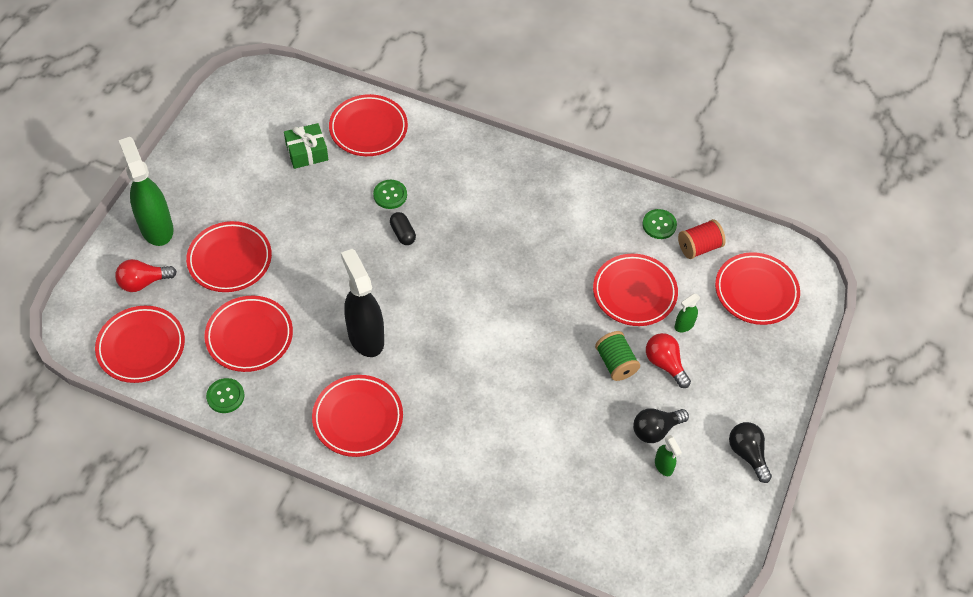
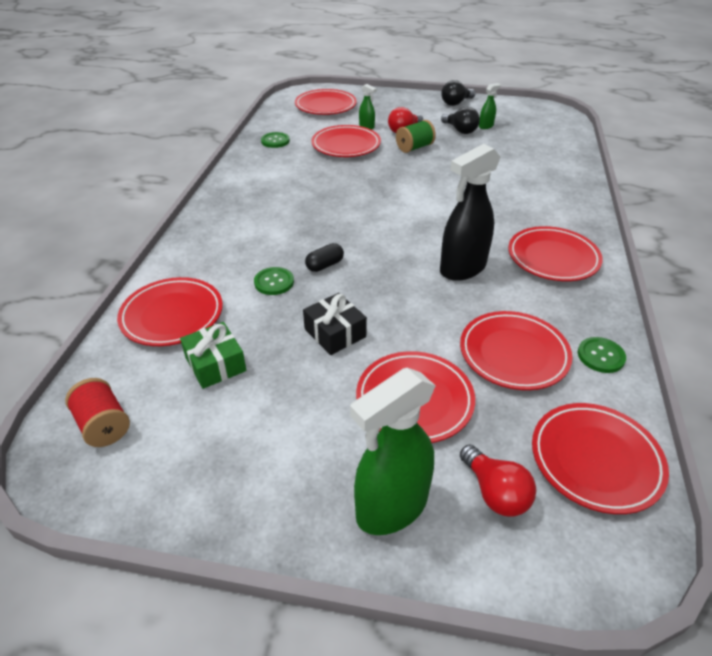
camera: 100 degrees left, 15 degrees down
(314, 226) = (335, 333): none -> black gift
(699, 247) = (293, 126): red spool -> red spool (103, 425)

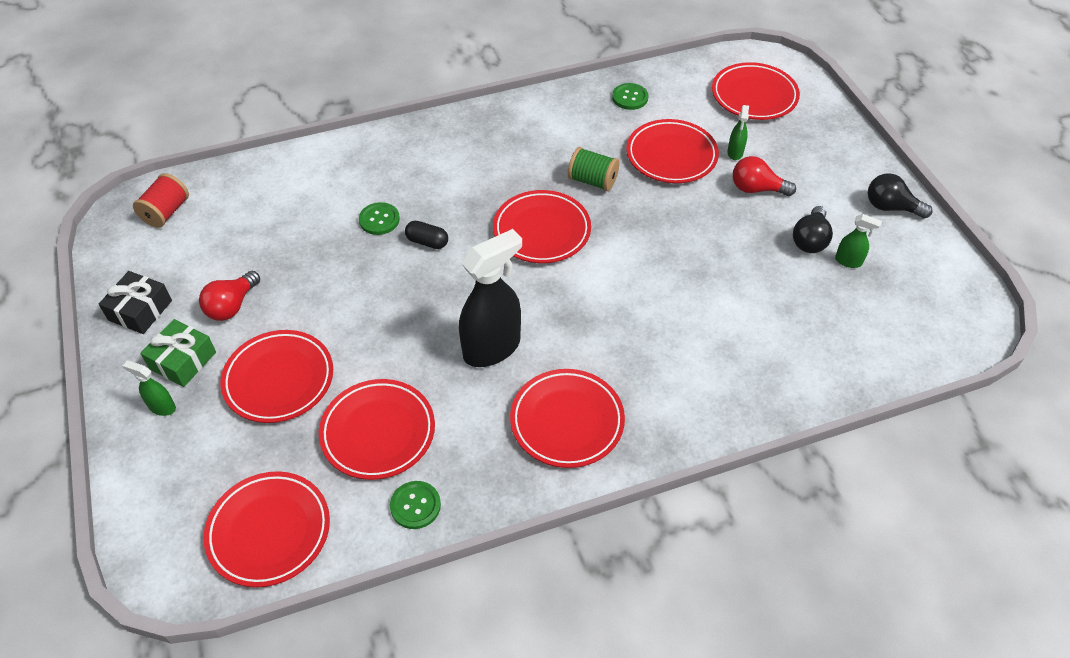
camera: 60 degrees right, 10 degrees up
(172, 316) = (297, 181): red plate -> red plate (541, 231)
(215, 364) = (256, 237): green gift -> green gift (183, 360)
(335, 333) = (334, 292): black gift -> black gift (140, 310)
(391, 507) = (162, 407): green spray bottle -> green spray bottle, size x0.45
(414, 147) = (721, 215): green spool -> green spool (592, 181)
(462, 269) = (492, 348): black spray bottle -> black spray bottle turned 120 degrees clockwise
(495, 492) = (203, 468): red light bulb -> red light bulb (232, 306)

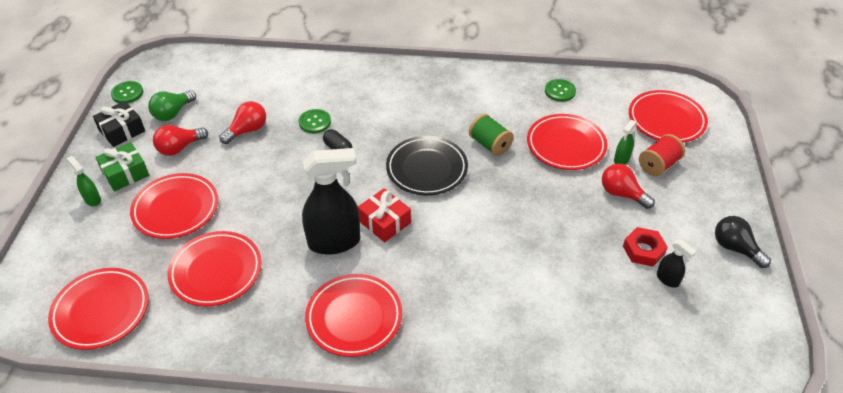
camera: 25 degrees right, 5 degrees down
(166, 212) = (180, 72): red spool -> red spool (658, 165)
(193, 266) = (173, 113): none -> green light bulb
(303, 256) = (247, 130): none -> red light bulb
(415, 506) = (207, 335): green button -> green button (127, 93)
(533, 306) = (384, 222): none -> red gift
(541, 231) = (427, 169): red plate -> black plate
(810, 240) = (643, 250): black light bulb -> red nut
(848, 261) = (667, 279): green spray bottle -> black spray bottle

